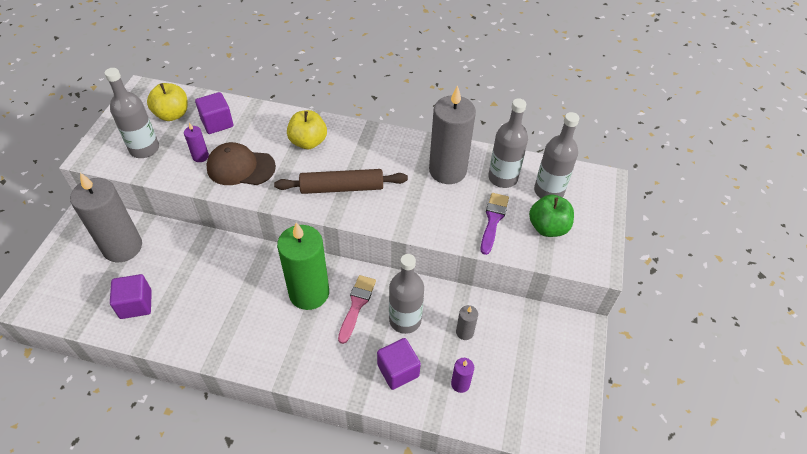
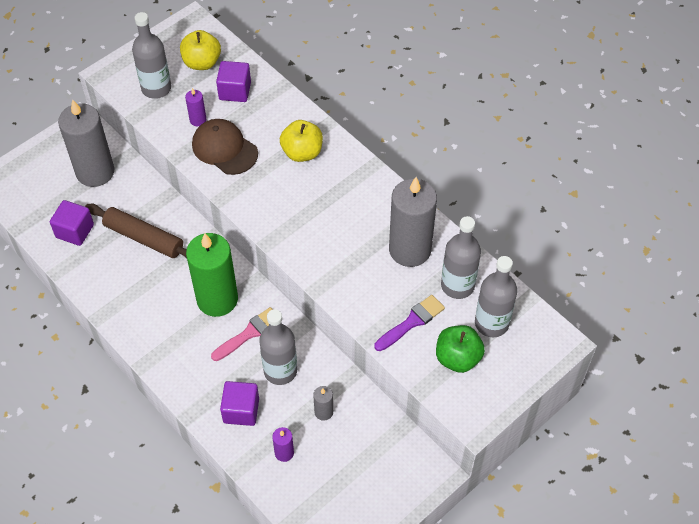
camera: 35 degrees right, 5 degrees up
(342, 188) = (298, 216): brown rolling pin -> brown rolling pin (144, 238)

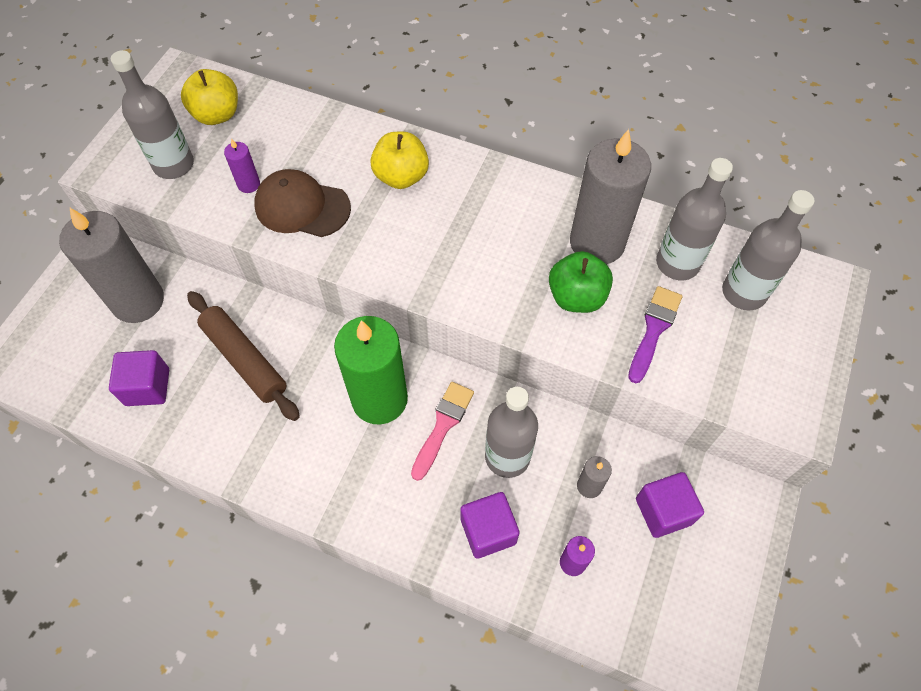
camera: 25 degrees left, 5 degrees up
(144, 238) = (244, 359): brown rolling pin -> brown rolling pin turned 45 degrees clockwise
(235, 91) = (277, 134): purple cube -> purple cube (663, 511)
(458, 358) = (734, 351): green apple -> green apple (576, 297)

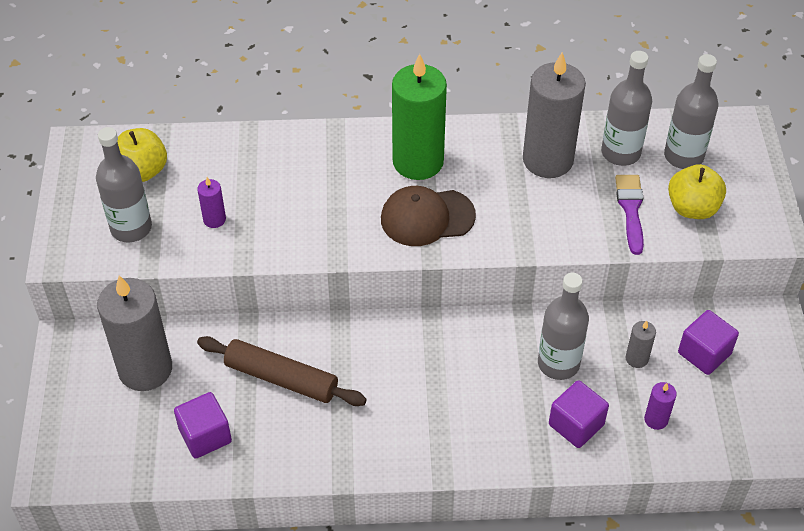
camera: 25 degrees left, 10 degrees down
(302, 207) = (276, 221): brown cap -> brown cap (427, 217)
(379, 399) = (423, 362): green candle -> green candle (418, 161)
(401, 176) = (349, 165): yellow apple -> yellow apple (692, 208)
(443, 425) = (490, 361): pink brush -> none
(576, 297) = (556, 207): green apple -> none

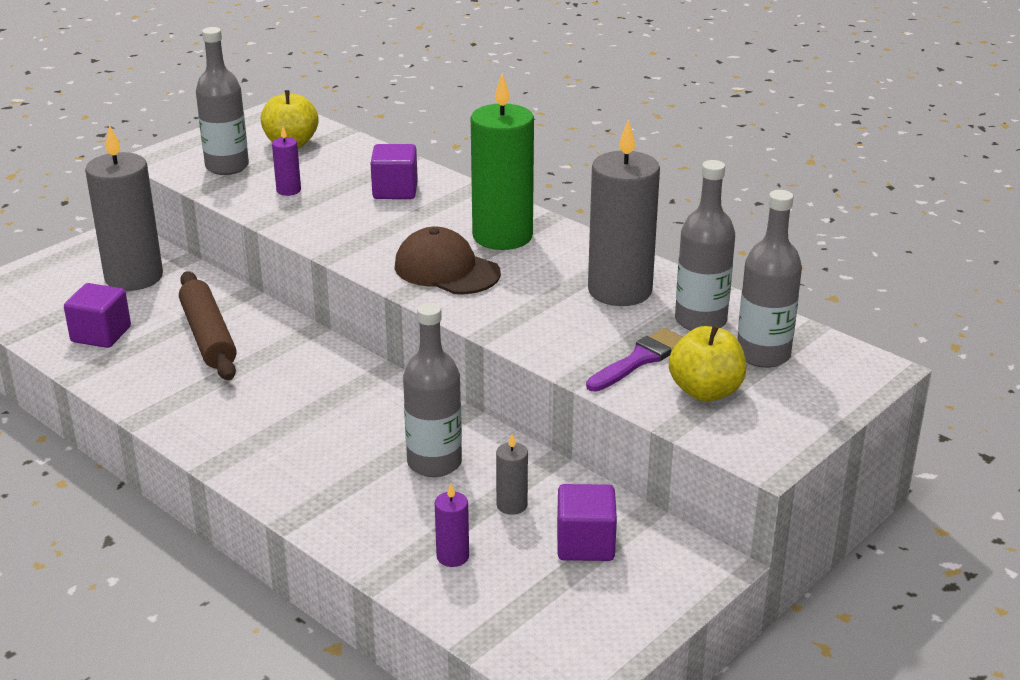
camera: 45 degrees right, 20 degrees down
(576, 425) = (375, 511): purple cube -> purple cube (395, 190)

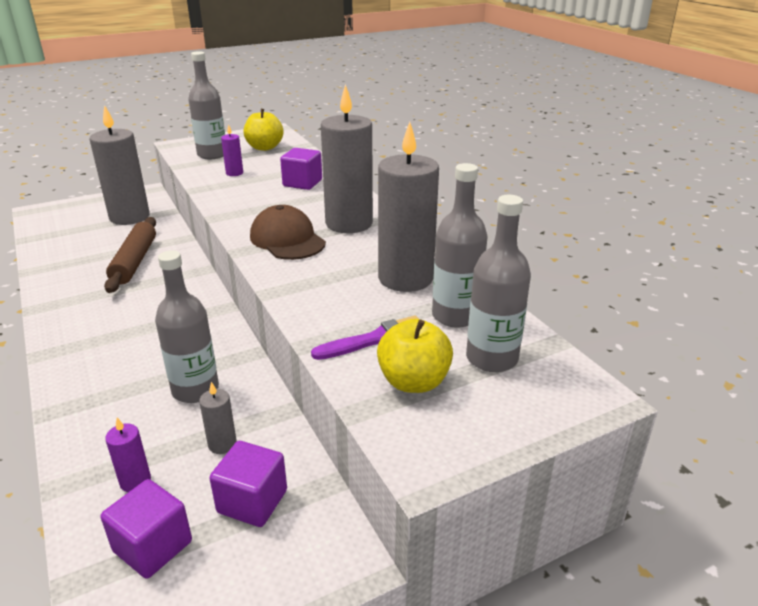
camera: 20 degrees right, 0 degrees up
(101, 334) = (74, 248): purple cube -> purple cube (153, 546)
(502, 236) = (349, 223): green candle -> grey candle

